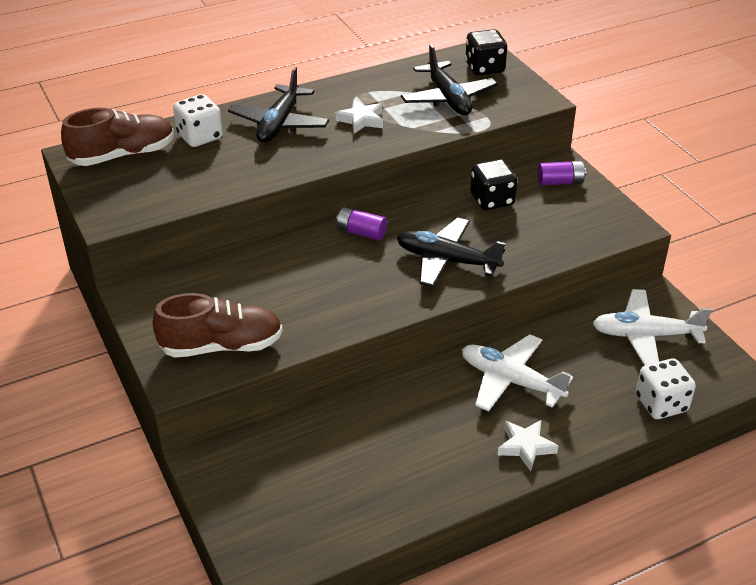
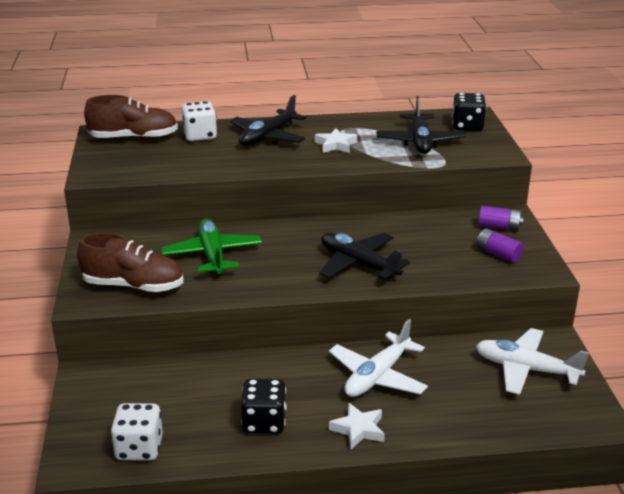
camera: 20 degrees right, 10 degrees down
(285, 285) = (212, 255): none -> green plane
(361, 232) = (300, 231): purple battery -> purple battery (498, 254)
(492, 200) = (428, 229): black dice -> black dice (264, 422)
(511, 381) = (377, 376): white plane -> white plane turned 105 degrees counterclockwise
(661, 404) = (508, 427): white dice -> white dice (139, 448)

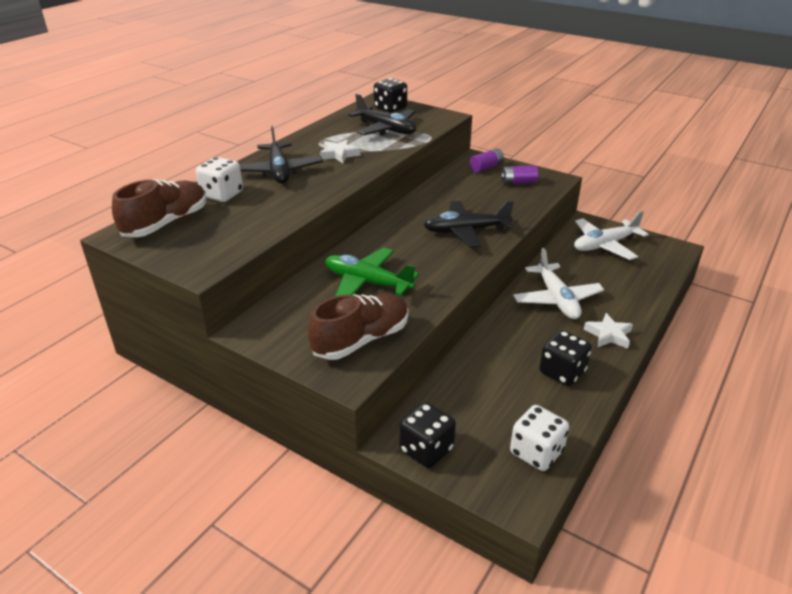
camera: 50 degrees left, 5 degrees up
(89, 392) = (426, 450): none -> black dice

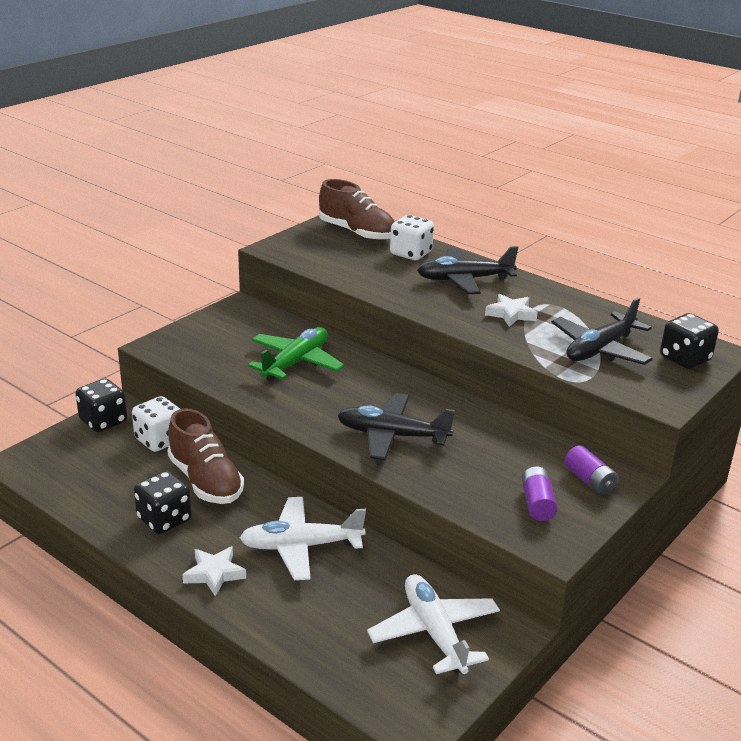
camera: 95 degrees right, 5 degrees down
(361, 340) = (203, 354): brown shoe -> brown shoe (205, 481)
(466, 231) = (392, 435): black plane -> black plane turned 75 degrees counterclockwise
(536, 452) = (66, 479): white dice -> white dice (159, 440)

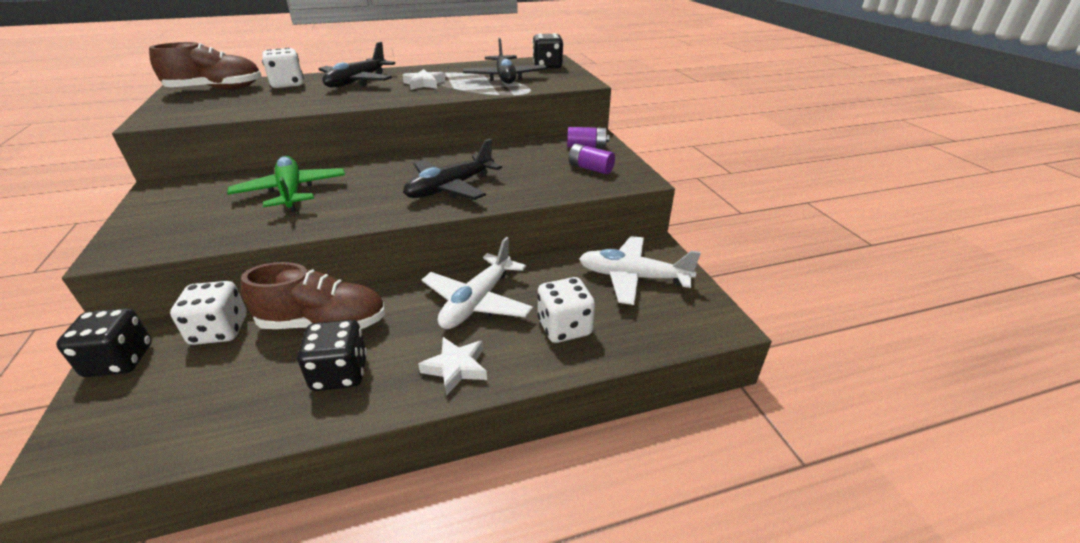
camera: 55 degrees left, 5 degrees up
(313, 614) = (564, 327): none -> white dice

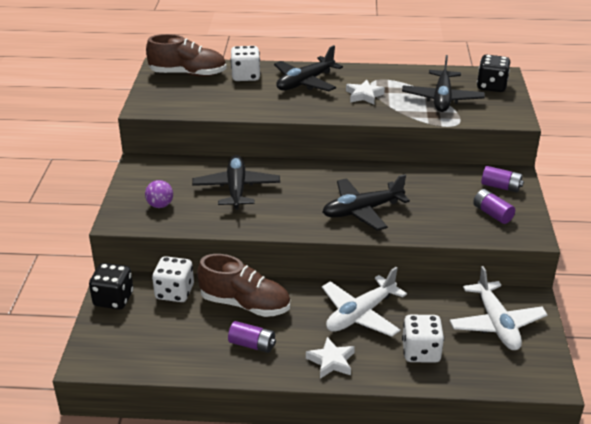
camera: 20 degrees right, 0 degrees up
(183, 224) = (160, 205): none -> purple ball
(291, 192) = (236, 189): green plane -> black plane
(340, 373) = (252, 344): black dice -> purple battery
(633, 277) = (496, 324): white plane -> white plane turned 135 degrees counterclockwise

